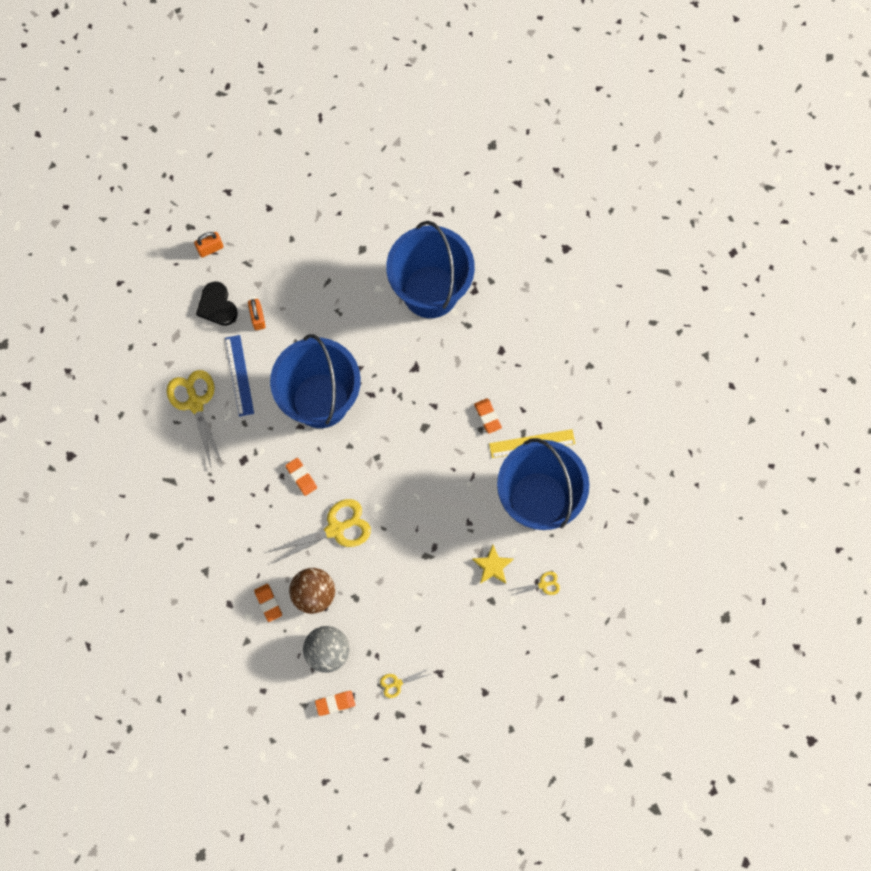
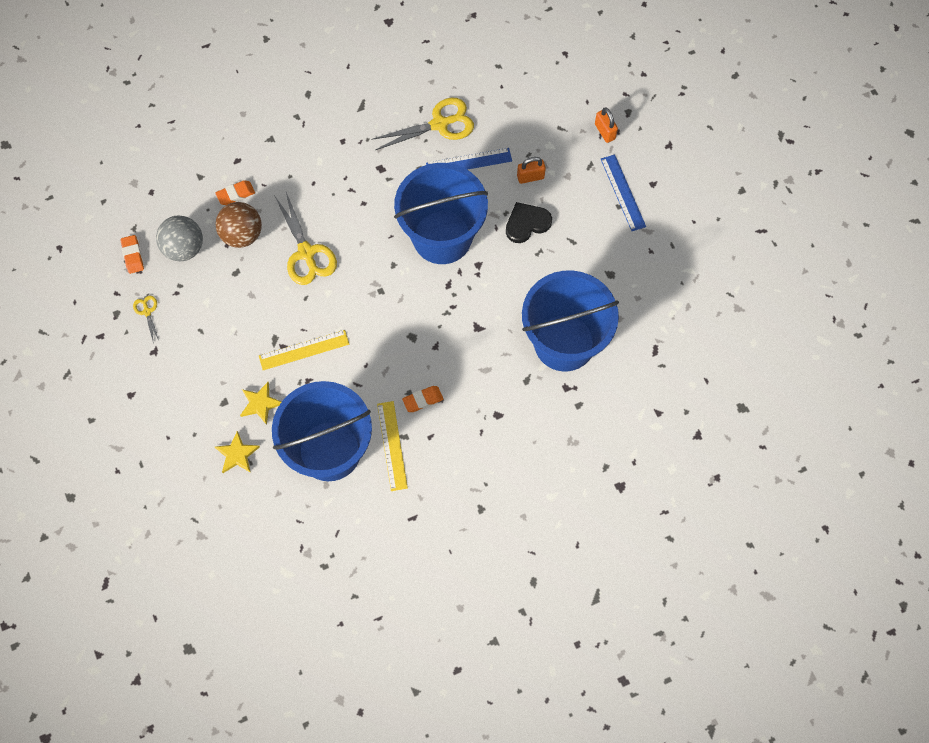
camera: 90 degrees right, 5 degrees down
(217, 306) = (543, 140): black heart -> black heart (527, 223)
(277, 235) = (623, 192): none -> blue ruler
(301, 477) = (361, 221): orange eraser -> none
(438, 527) = (304, 350): none -> yellow ruler
(543, 585) = (237, 454): yellow scissors -> yellow star

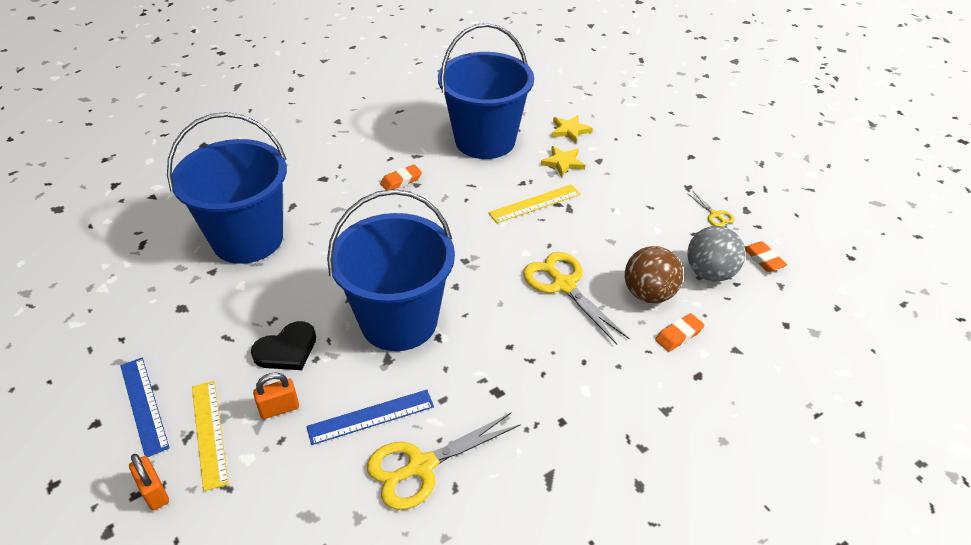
camera: 170 degrees right, 25 degrees down
(392, 445) = (426, 149): yellow ruler -> yellow ruler (209, 433)

